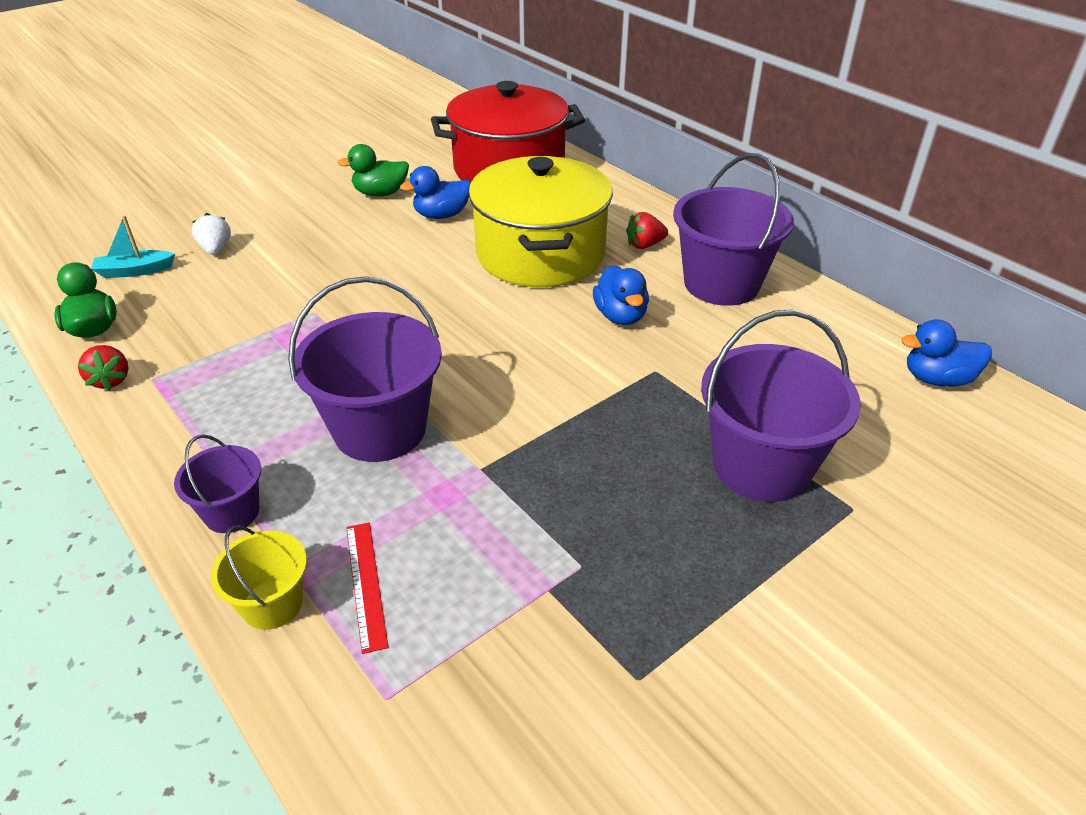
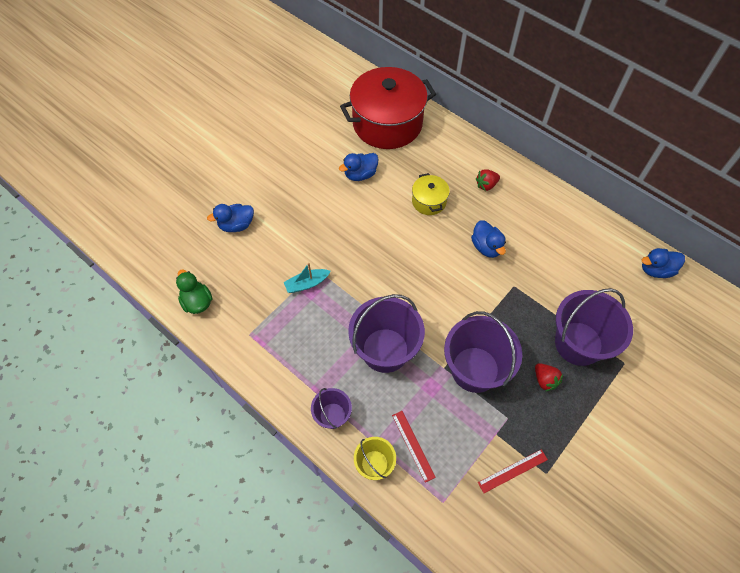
camera: 10 degrees left, 20 degrees up
(111, 380) = (227, 339): red strawberry -> red strawberry (545, 380)
(134, 271) = (197, 251): turquoise boat -> turquoise boat (307, 284)
(216, 249) = (236, 225): white strawberry -> blue duck
(380, 193) = (316, 159): green duck -> none
(540, 254) = (429, 201): yellow pot -> yellow pot, size x0.46
(562, 662) = (512, 471): none -> red ruler
(721, 284) = (535, 212): purple bucket -> purple bucket (475, 369)

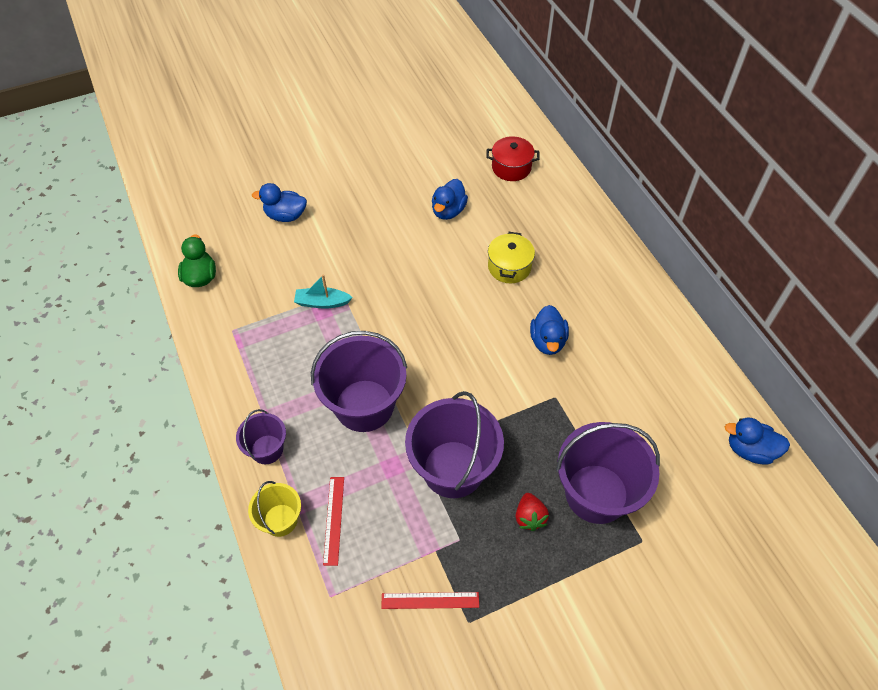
camera: 25 degrees right, 5 degrees down
(360, 174) = (448, 211): blue duck -> blue duck turned 60 degrees counterclockwise
(387, 123) = (511, 167): red pot -> red pot, size x0.46
(486, 185) = (588, 273): red strawberry -> none

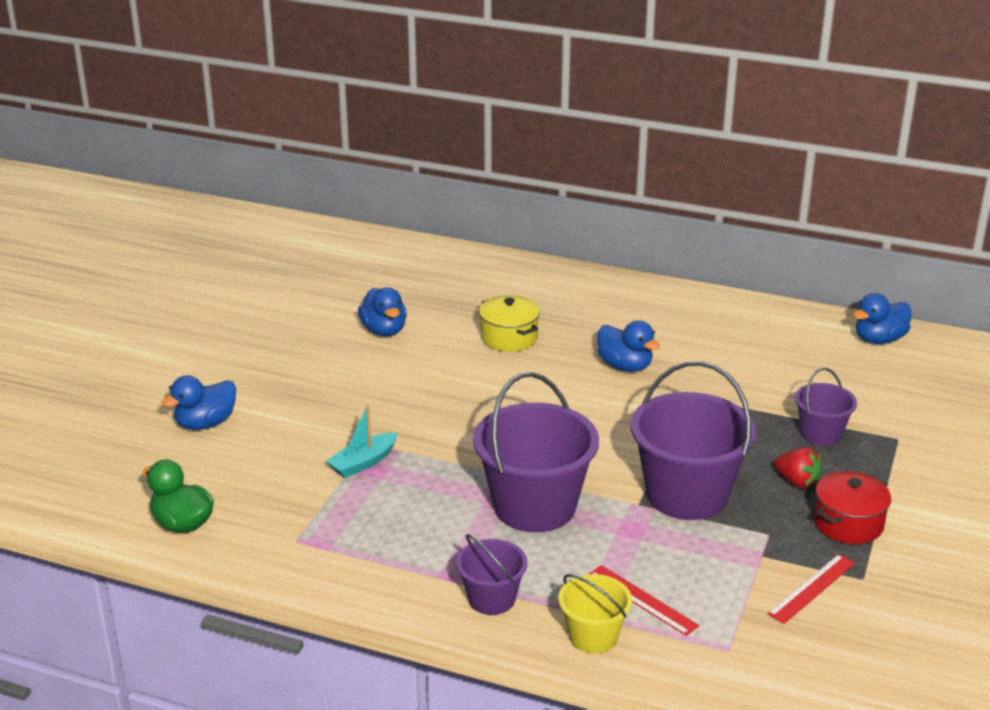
camera: 45 degrees left, 25 degrees down
(511, 167) = (396, 272): red pot -> red pot (848, 523)
(596, 493) = (821, 434): purple bucket -> purple bucket, size x0.53

